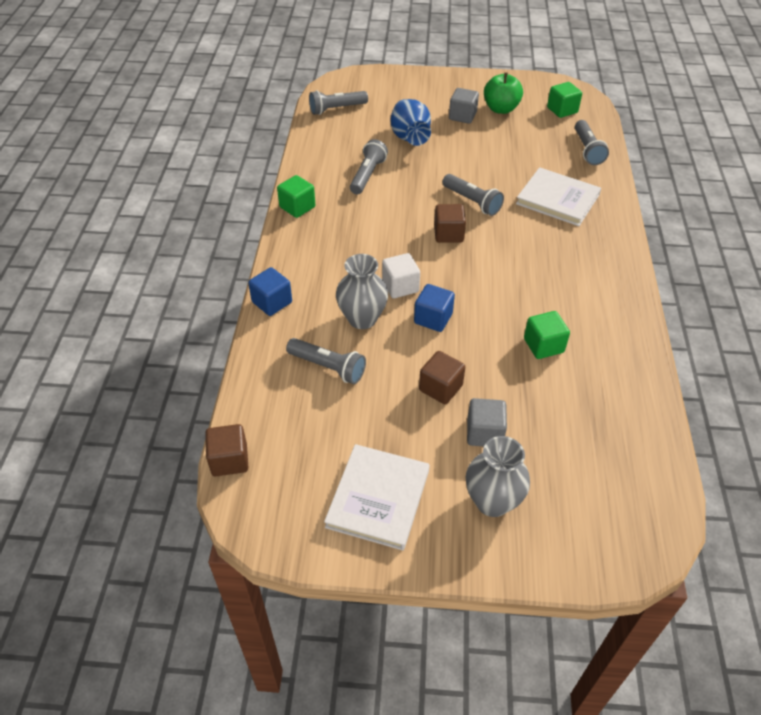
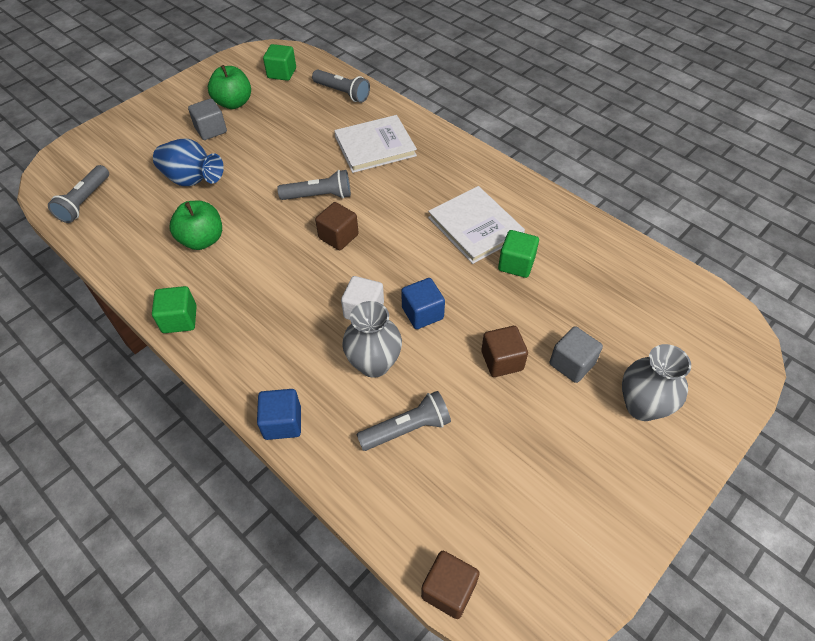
camera: 50 degrees left, 5 degrees up
(367, 175) = (202, 240): grey flashlight -> green apple
(378, 498) = (583, 487): white book -> white book (475, 227)

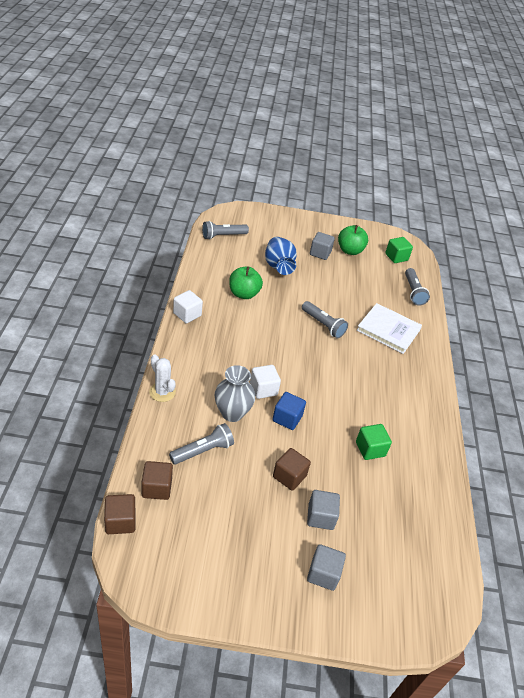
camera: 45 degrees right, 10 degrees down
(179, 319) = (187, 314): green cube -> white cube
(282, 422) = (162, 392): blue cube -> white cactus
(338, 236) = (303, 349): brown cube -> brown cube (157, 488)
(407, 429) = (203, 451): grey flashlight -> grey flashlight turned 60 degrees counterclockwise
(475, 227) = (378, 412): white book -> none
(642, 406) = (323, 574): grey vase -> grey cube

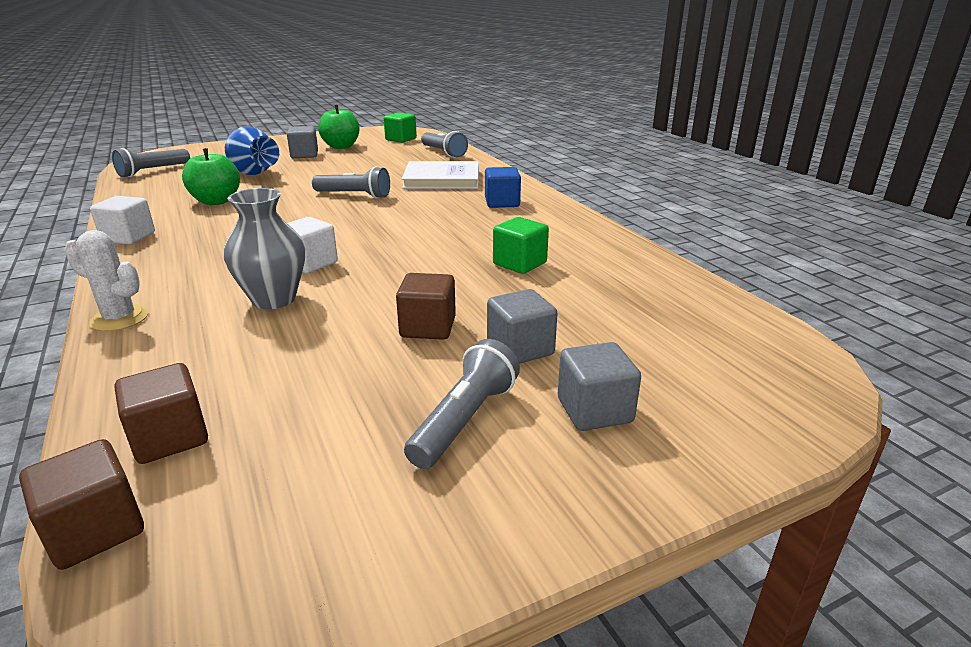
camera: 25 degrees left, 15 degrees down
(203, 451) = (246, 355): grey flashlight -> grey flashlight (464, 420)
(287, 418) = (372, 276): blue cube -> blue cube (502, 203)

